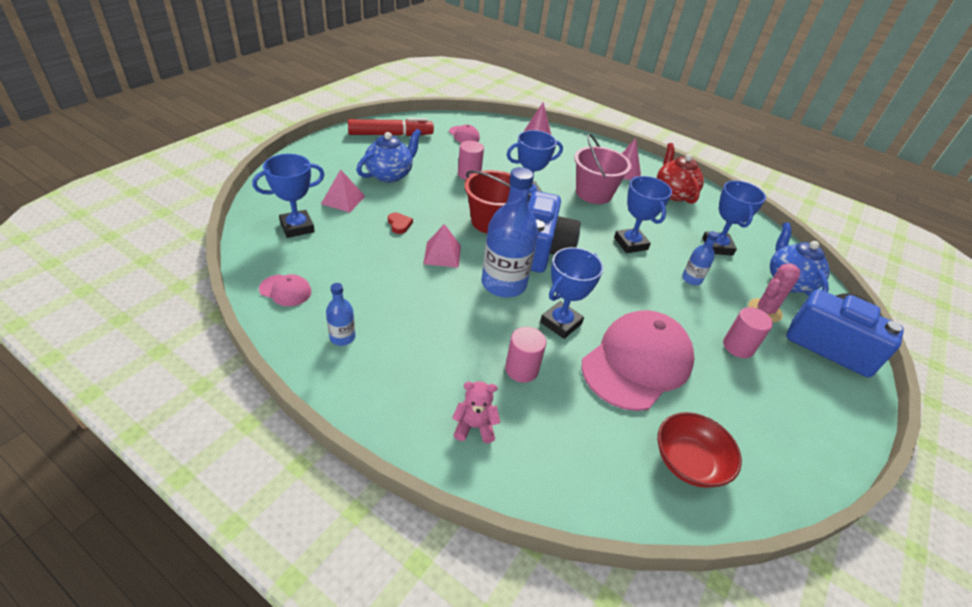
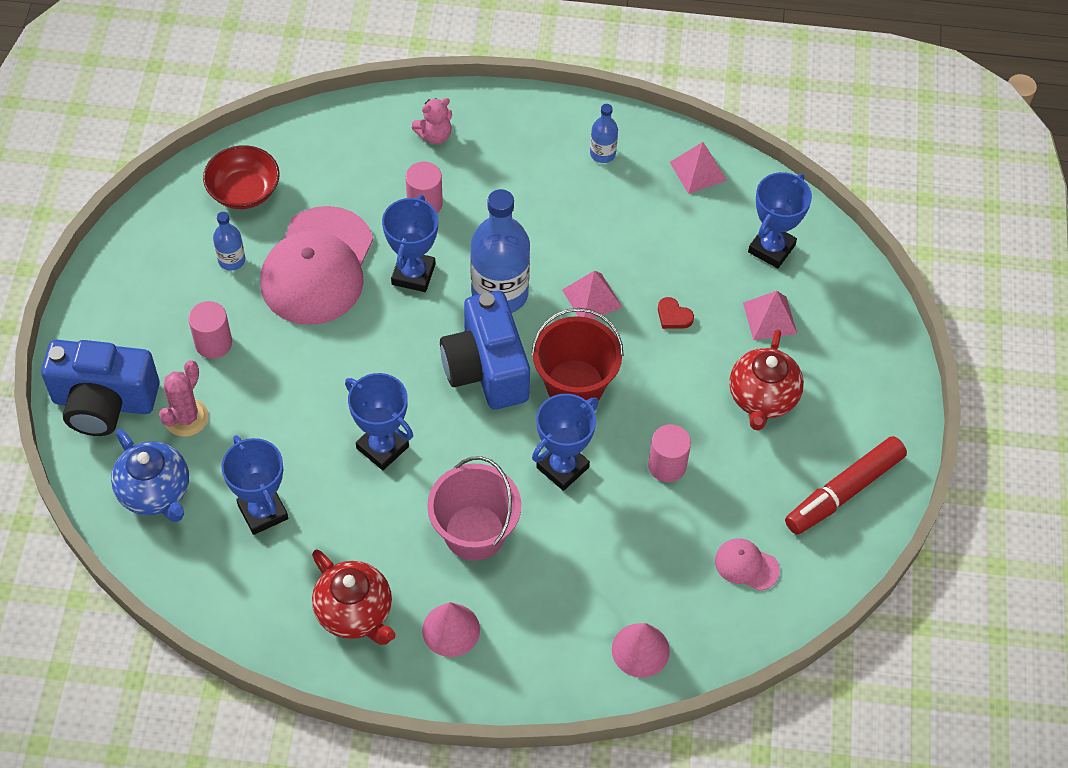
camera: 155 degrees right, 15 degrees up
(285, 290) = (698, 171): pink cap -> pink pyramid
(390, 175) = (762, 398): blue teapot -> red teapot
(691, 279) = (286, 423): blue bottle -> blue bottle (231, 260)

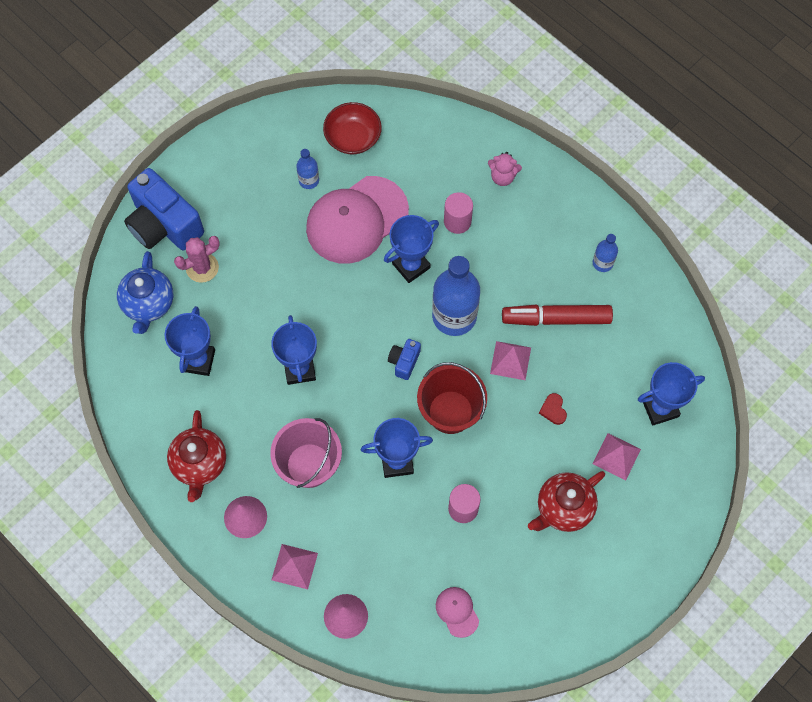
camera: 40 degrees right, 10 degrees up
(213, 343) = (255, 229): pink cylinder -> none
(486, 369) = (404, 362): blue camera -> blue camera, size x0.46
(698, 171) = (657, 318): pink pyramid -> pink pyramid (294, 566)
(844, 491) = (562, 610): red marker -> red marker (556, 319)

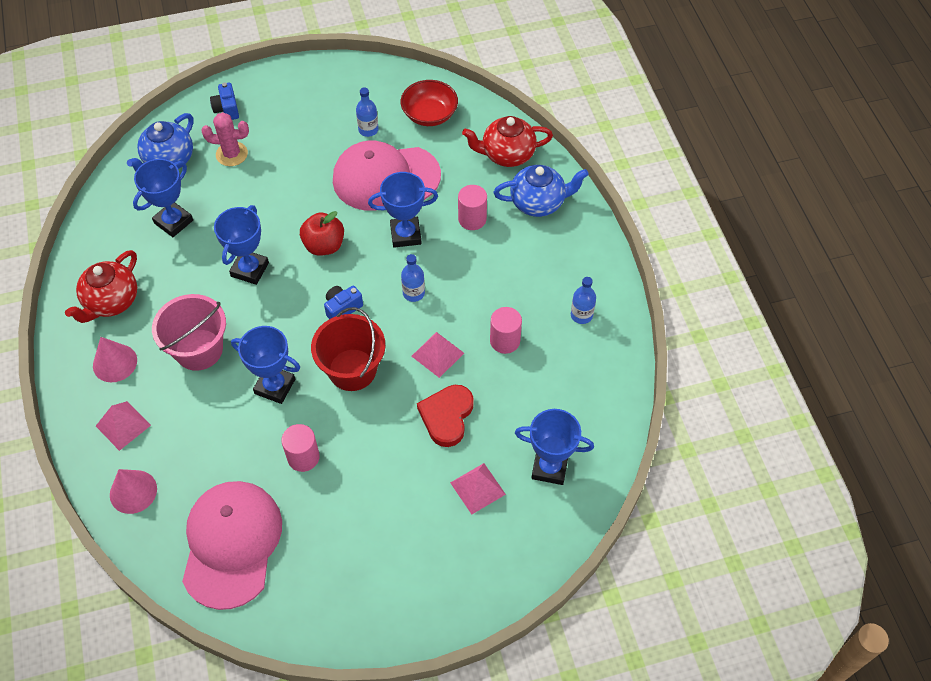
camera: 30 degrees right, 10 degrees down
(164, 225) = (227, 109): blue camera -> blue camera, size x0.46
(348, 312) = (324, 245): none -> red apple
(454, 316) = (413, 293): blue bottle -> blue bottle, size x0.48
(457, 611) = (231, 544): pink cap -> pink cap, size x2.34
(502, 177) = (538, 203): pink teddy bear -> blue teapot
(553, 410) = (447, 416): red heart -> red heart, size x1.91
(556, 319) = (505, 341): red marker -> pink cylinder
(563, 508) = (395, 507): red teapot -> red teapot (507, 154)

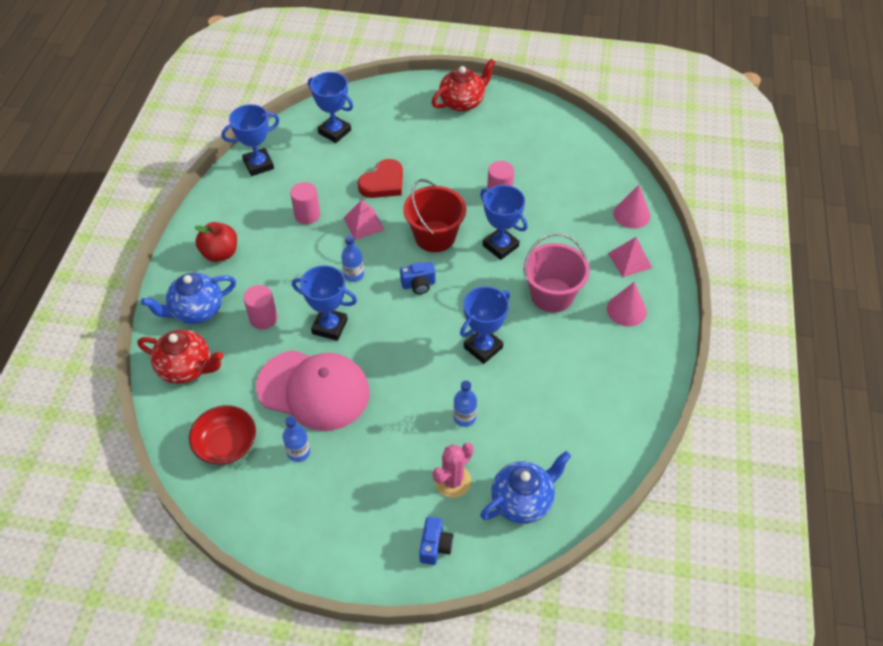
camera: 155 degrees left, 5 degrees down
(111, 302) = (618, 365): red teapot -> red teapot (462, 102)
(173, 222) = (538, 424): blue trophy -> blue trophy (258, 165)
(231, 154) = (452, 481): pink cactus -> pink cactus turned 75 degrees counterclockwise
(231, 544) = (570, 162): pink cap -> none
(324, 245) = (406, 344): red apple -> red apple (220, 253)
(477, 488) = (389, 137): pink pyramid -> none
(538, 203) = (196, 311): blue teapot -> blue teapot turned 45 degrees counterclockwise
(581, 315) = (237, 211): blue bottle -> blue bottle (464, 417)

